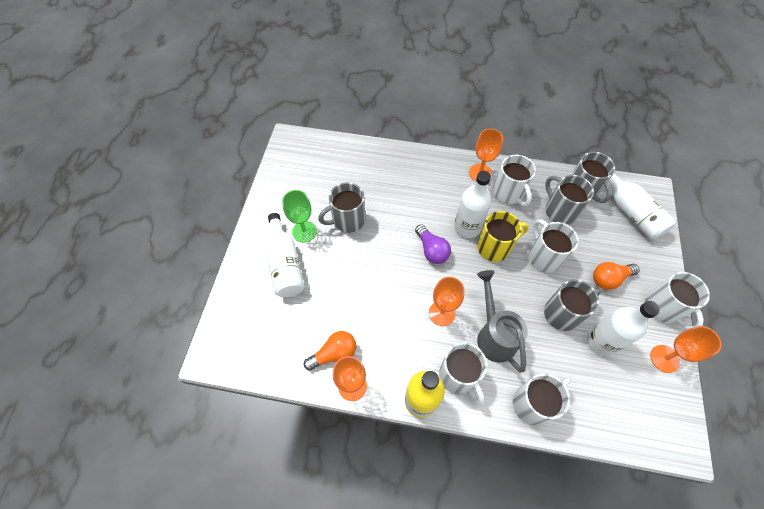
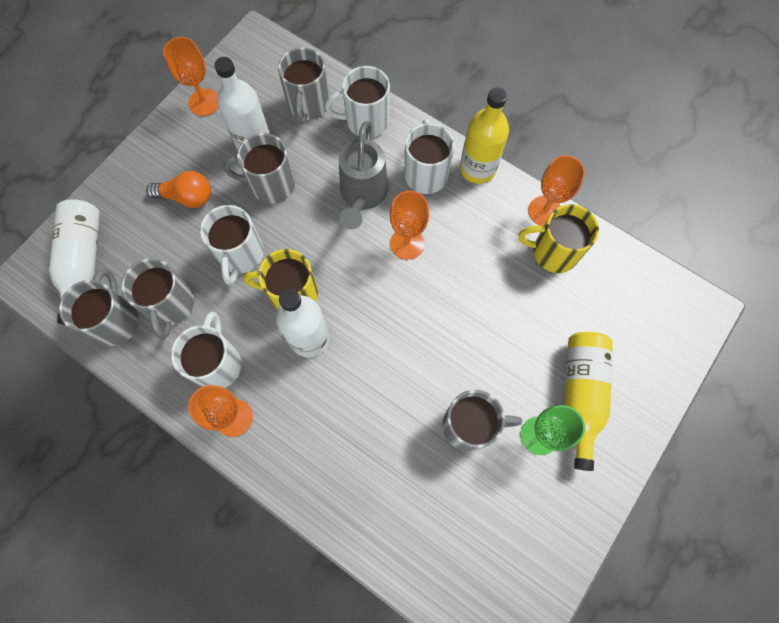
camera: 155 degrees left, 10 degrees up
(285, 264) = (581, 394): white bottle -> yellow bottle
(334, 354) = (553, 252): orange light bulb -> yellow mug
(431, 250) = (375, 327): purple light bulb -> none
(587, 396) = (308, 105): none -> grey mug
(663, 308) = (159, 144): white mug -> none

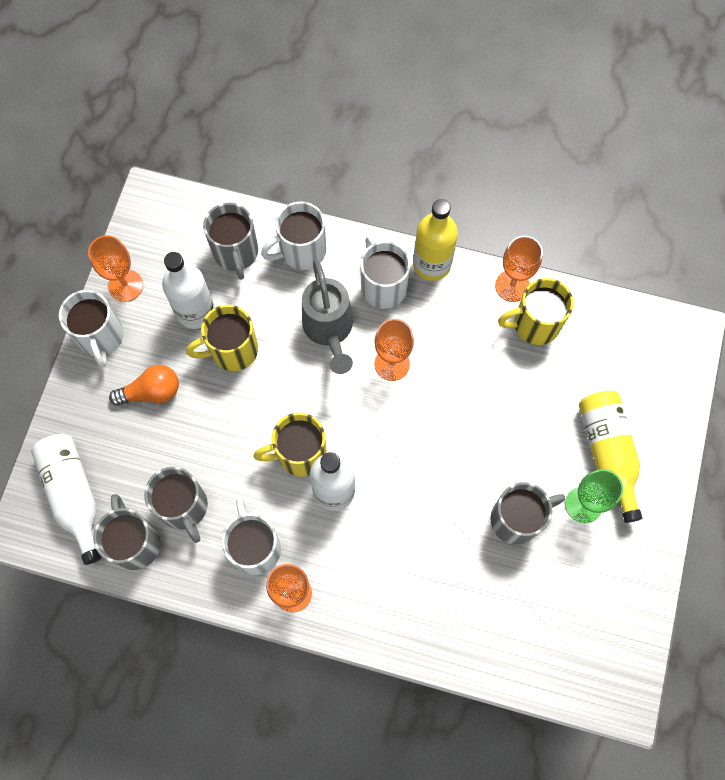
camera: 20 degrees left, 0 degrees up
(241, 255) = (232, 432): white mug -> white mug (101, 337)
(271, 185) = (232, 350): grey mug -> yellow mug

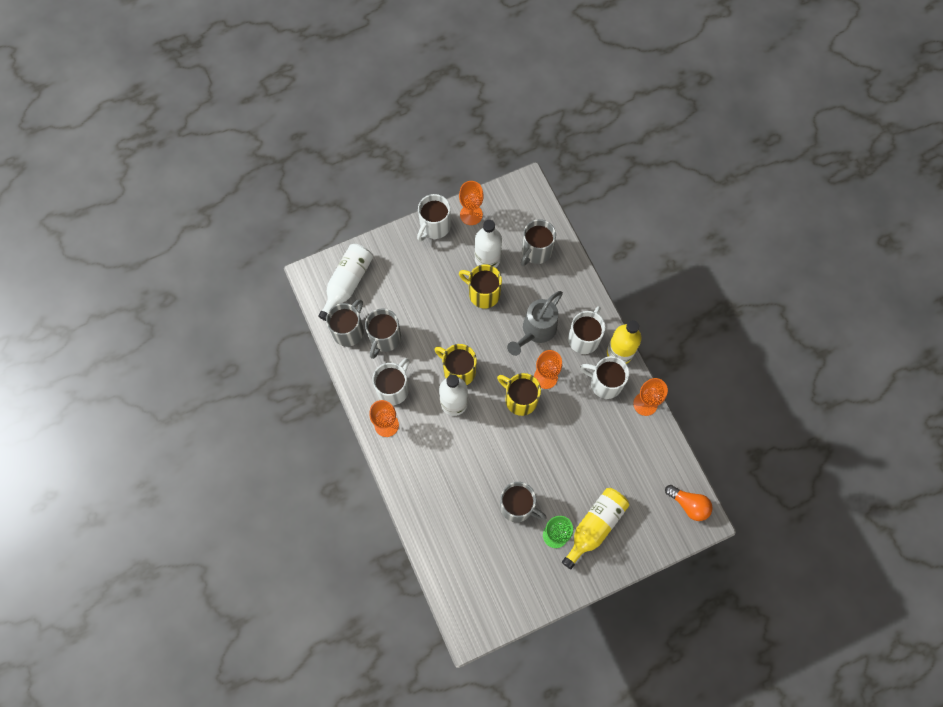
camera: 50 degrees right, 0 degrees up
(151, 392) = (428, 274): orange light bulb -> orange light bulb (688, 504)
(301, 251) = (566, 282): white mug -> white mug (604, 383)
(534, 324) = (633, 433): yellow mug -> yellow mug (520, 399)

